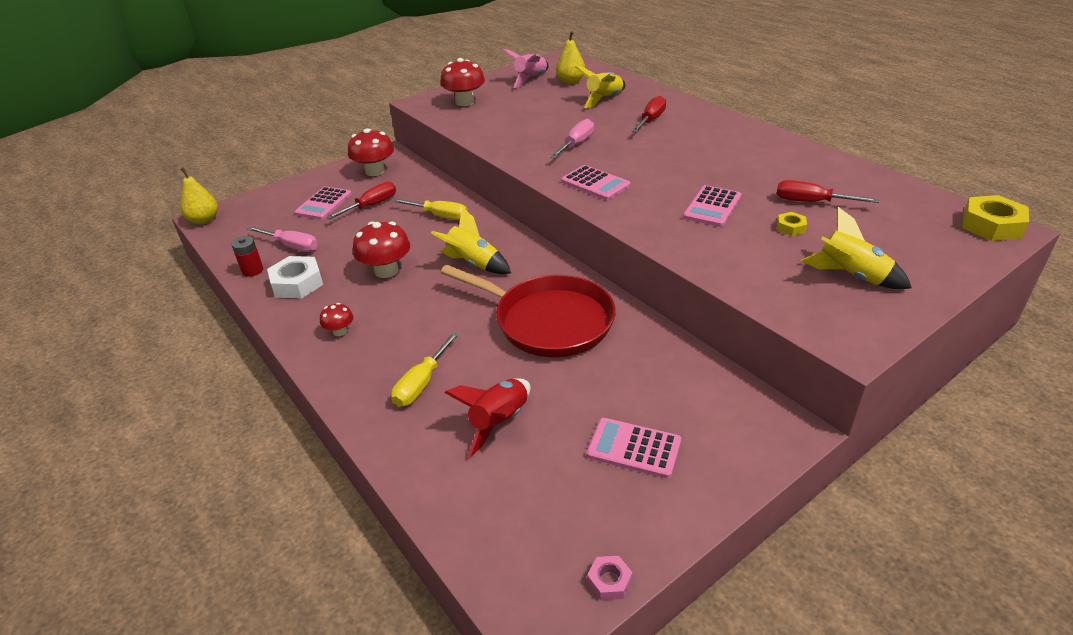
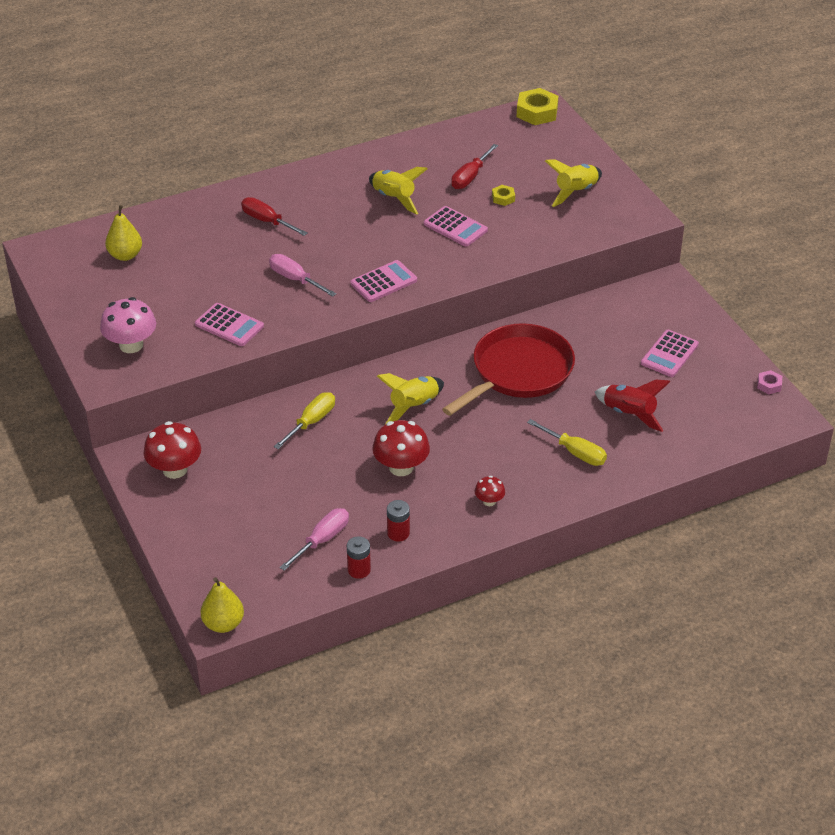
camera: 80 degrees left, 5 degrees up
(297, 283) = (398, 533): white nut -> red battery
(324, 204) = (236, 515): pink calculator -> pink calculator (229, 325)
(371, 205) = (261, 475): red screwdriver -> none
(464, 102) = (131, 345): red mushroom -> pink mushroom
(530, 79) = (95, 284): pink rocket -> none
(604, 99) = (194, 241): yellow rocket -> yellow rocket (394, 198)

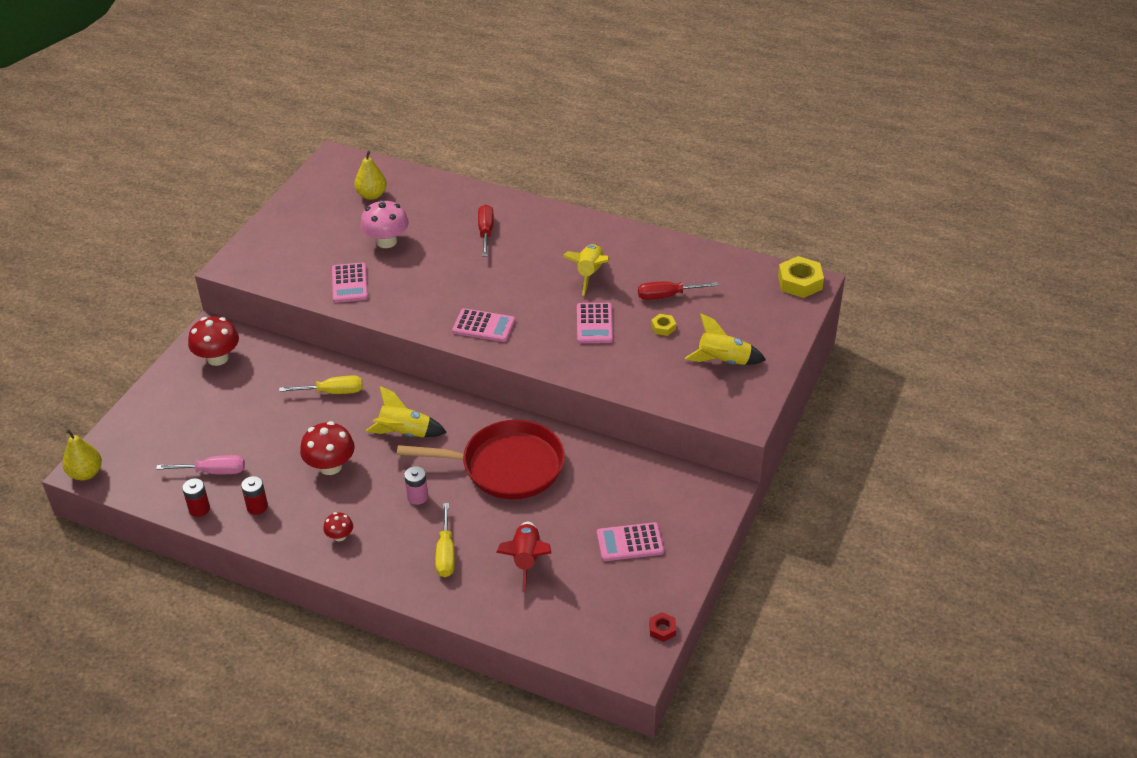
camera: 50 degrees right, 0 degrees up
(131, 345) = (280, 254): pink mushroom -> pink mushroom (386, 241)
(295, 279) = (436, 283): pink screwdriver -> none
(495, 436) = (417, 497): none -> pink battery
(769, 385) = (662, 629): pink nut -> red nut

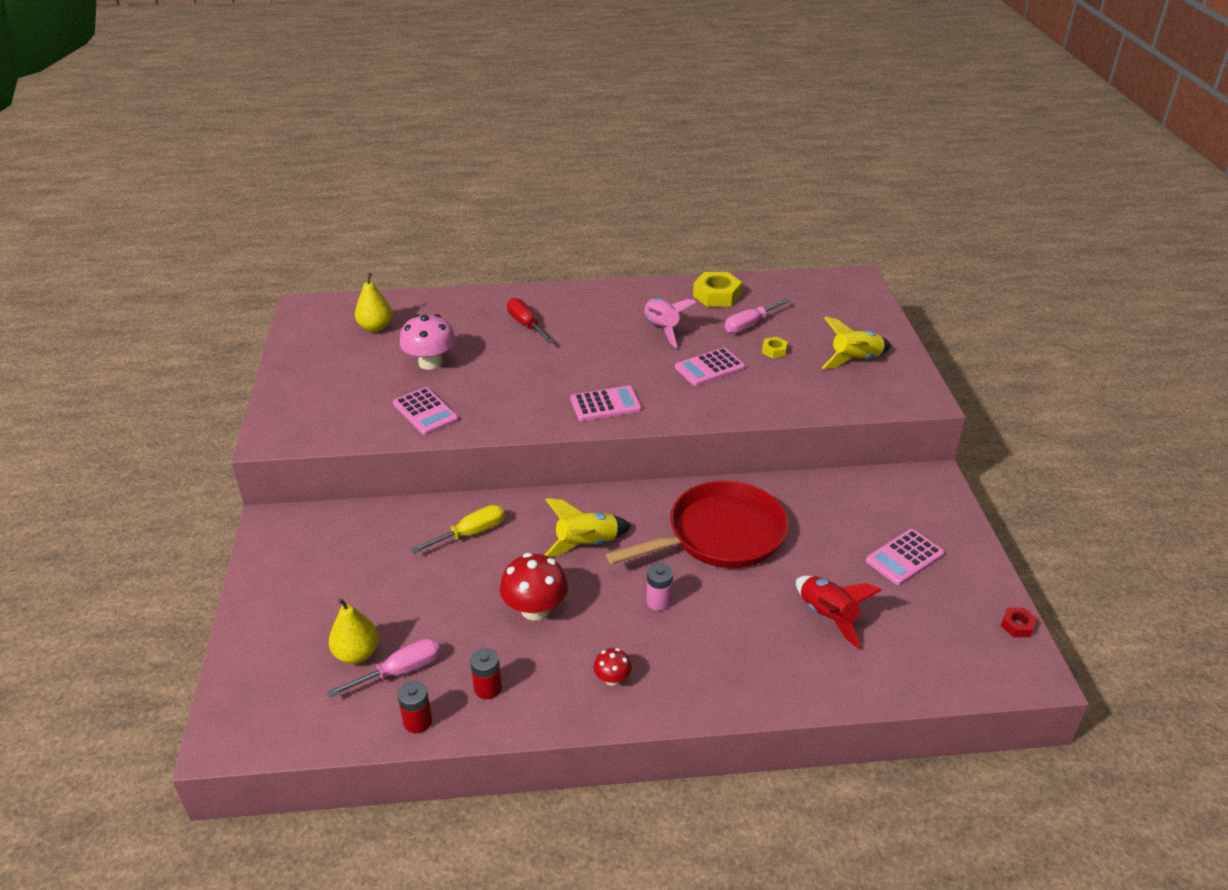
camera: 30 degrees left, 5 degrees down
(86, 473) = (230, 743): yellow pear -> yellow pear (357, 654)
(217, 358) = (303, 547): red mushroom -> none
(446, 553) = (742, 646): yellow screwdriver -> none
(589, 274) = (661, 329): yellow rocket -> pink rocket
(594, 324) = (709, 368): pink calculator -> pink calculator turned 90 degrees clockwise
(667, 296) = (750, 325): red screwdriver -> pink screwdriver
(800, 282) = (848, 281): yellow nut -> yellow nut (716, 295)

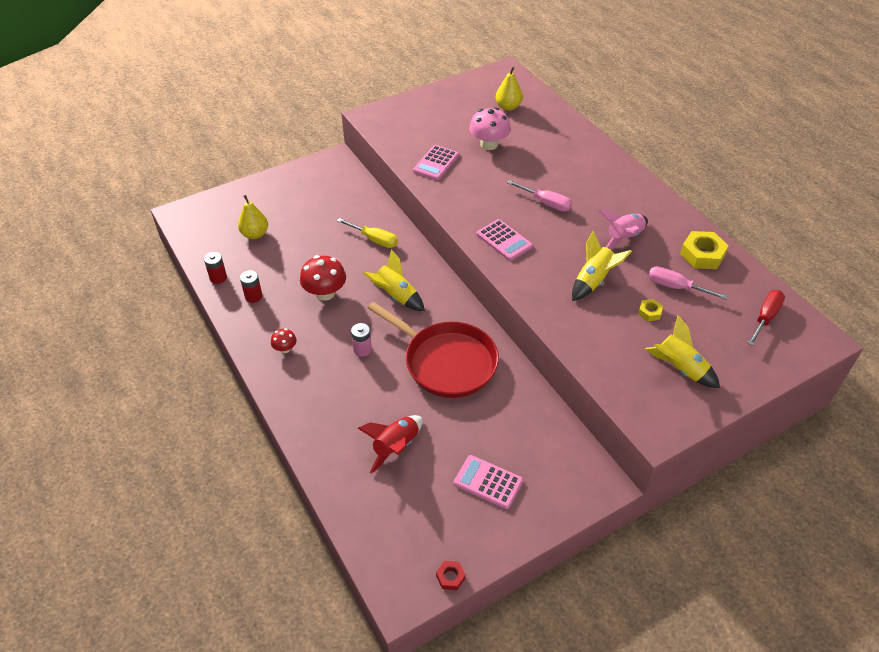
camera: 65 degrees right, 10 degrees up
(400, 671) = (250, 256): pink screwdriver -> pink screwdriver (546, 203)
(526, 325) = (568, 169): red screwdriver -> red screwdriver (765, 317)
(709, 368) = (593, 281): pink calculator -> yellow rocket

